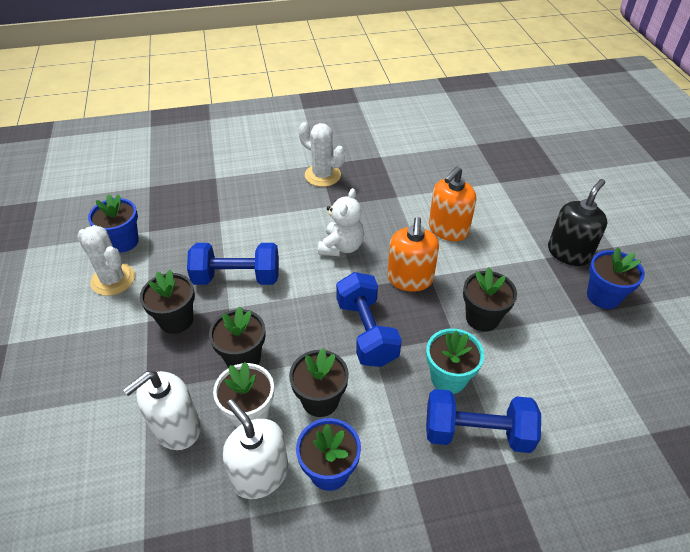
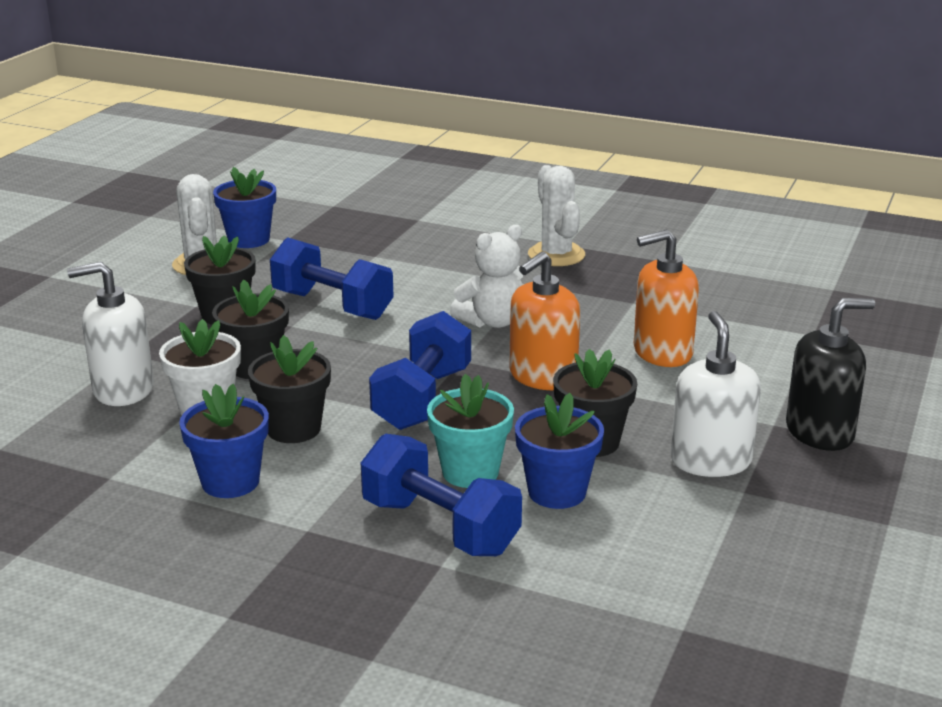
camera: 35 degrees right, 20 degrees down
(260, 474) = (158, 454): white soap dispenser -> white soap dispenser (710, 461)
(603, 296) = (810, 489): blue flower pot -> blue flower pot (557, 492)

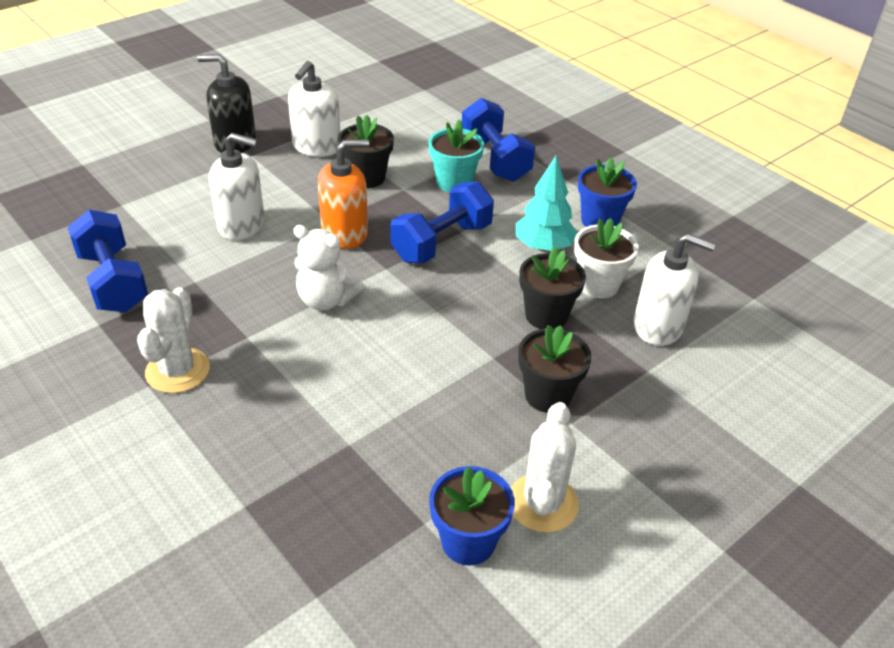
camera: 155 degrees left, 15 degrees up
(293, 429) = (543, 247): black flower pot -> turquoise tree
(332, 305) = (443, 372): blue dumbbell -> blue dumbbell (113, 281)
(492, 321) = (326, 300): white teddy bear -> white teddy bear turned 150 degrees counterclockwise
(557, 492) = (417, 157): blue flower pot -> none
(662, 352) = (241, 225): orange soap dispenser -> white soap dispenser

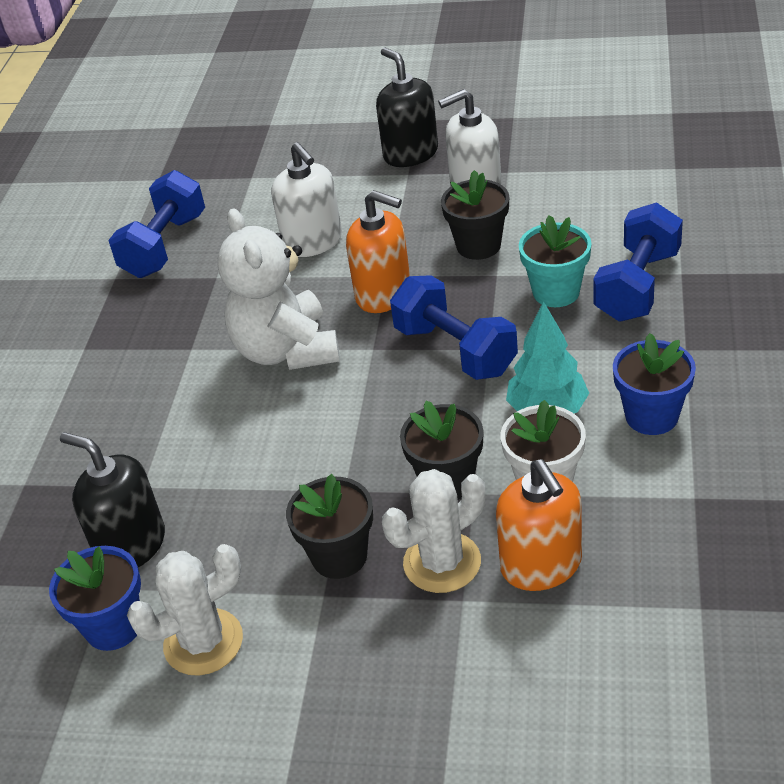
camera: 55 degrees right, 0 degrees up
(178, 370) = (114, 348): white cactus -> white cactus (442, 562)
(326, 300) = (286, 350): white teddy bear -> white teddy bear, size x1.51
(400, 484) = (131, 545): none -> black soap dispenser
(442, 242) = (455, 350): blue dumbbell -> blue dumbbell turned 45 degrees clockwise
(658, 326) = (541, 565): white soap dispenser -> orange soap dispenser

